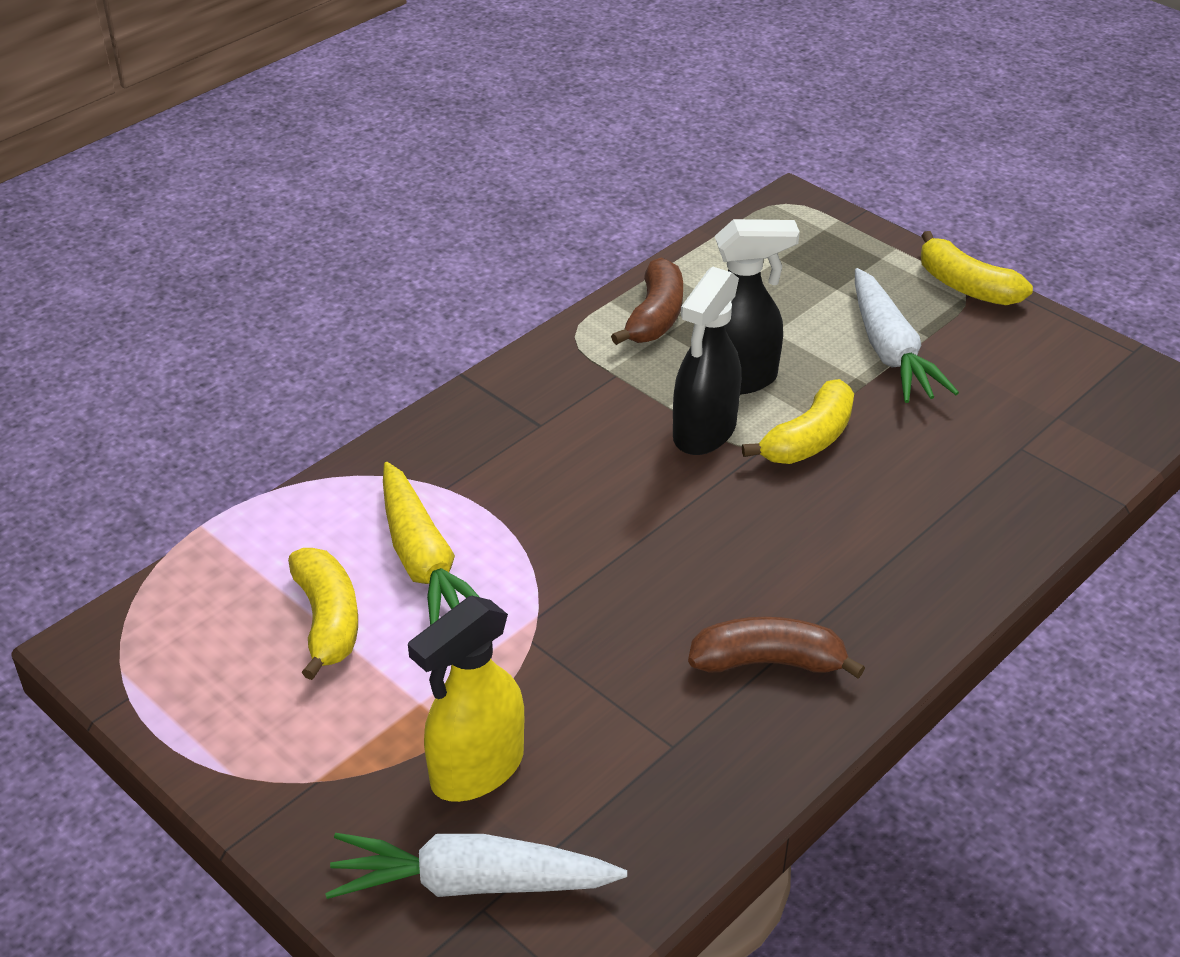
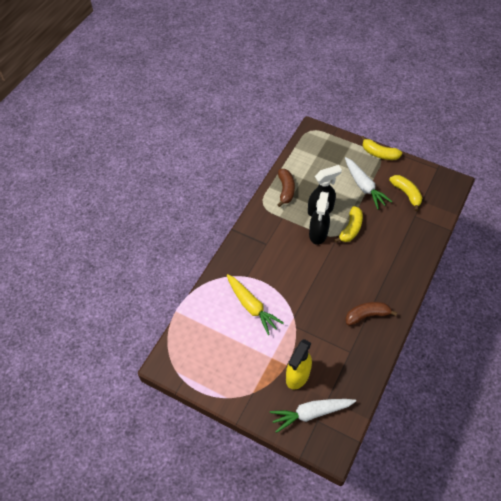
camera: 15 degrees left, 15 degrees up
(327, 620) = (231, 336): yellow banana -> yellow banana (406, 194)

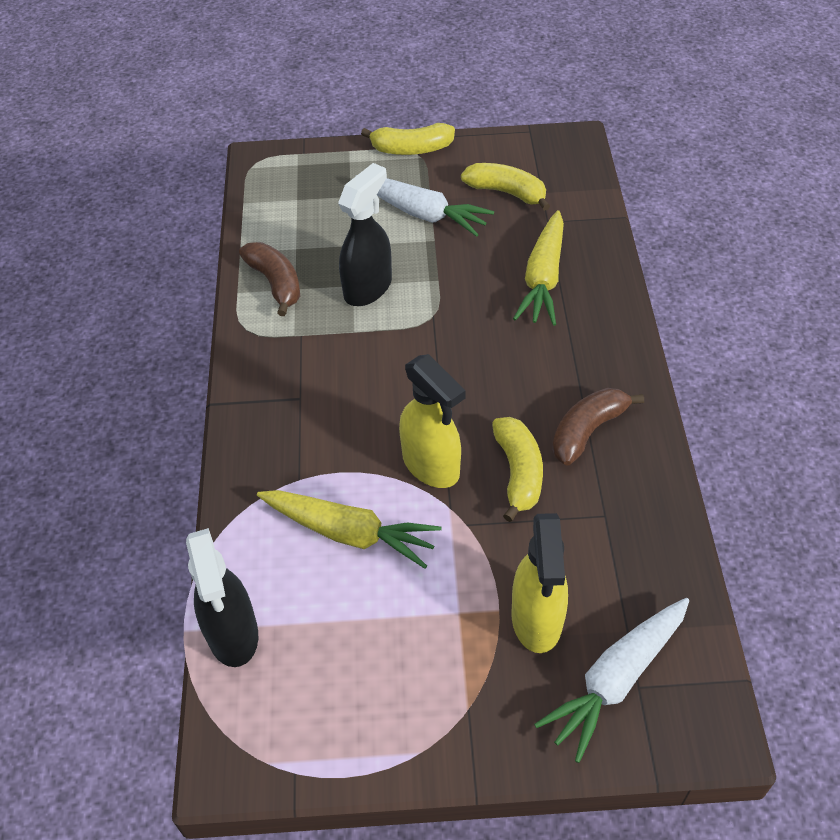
camera: 30 degrees left, 5 degrees down
(297, 297) = (431, 465): none -> yellow spray bottle
(318, 234) = (392, 331): black spray bottle -> black spray bottle (233, 634)
(351, 228) = (448, 294): yellow banana -> yellow banana (518, 472)
(395, 241) = (543, 278): none -> yellow carrot

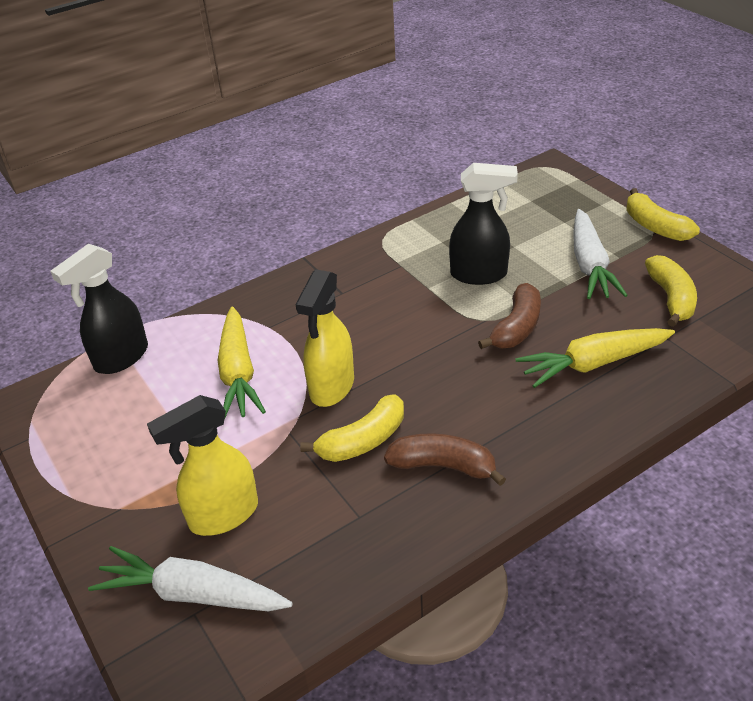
camera: 60 degrees right, 10 degrees down
(275, 283) = (438, 231): brown banana -> brown banana (516, 327)

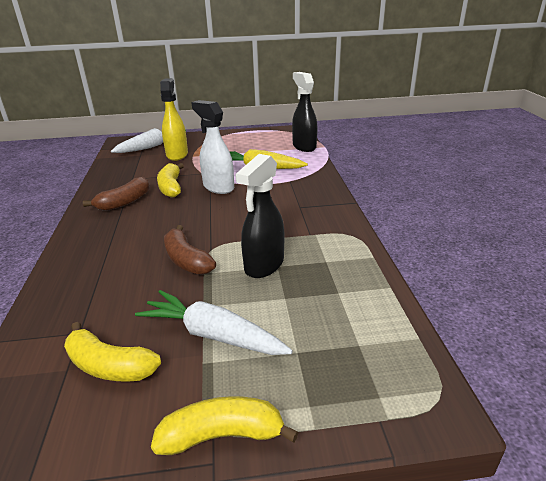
camera: 115 degrees right, 10 degrees down
(331, 387) = (218, 187): yellow spray bottle -> white spray bottle
(594, 363) = (110, 279): yellow carrot -> none

